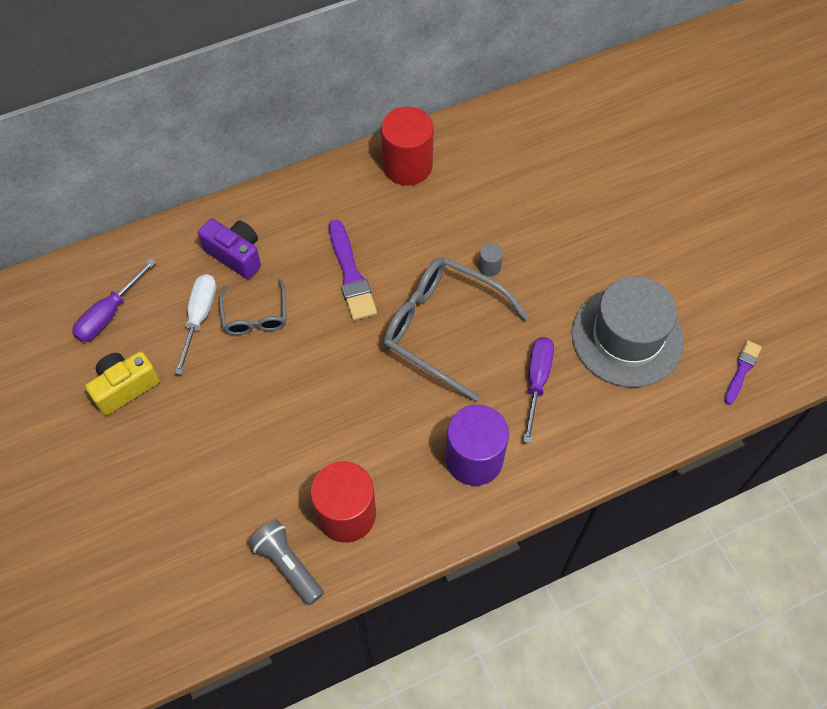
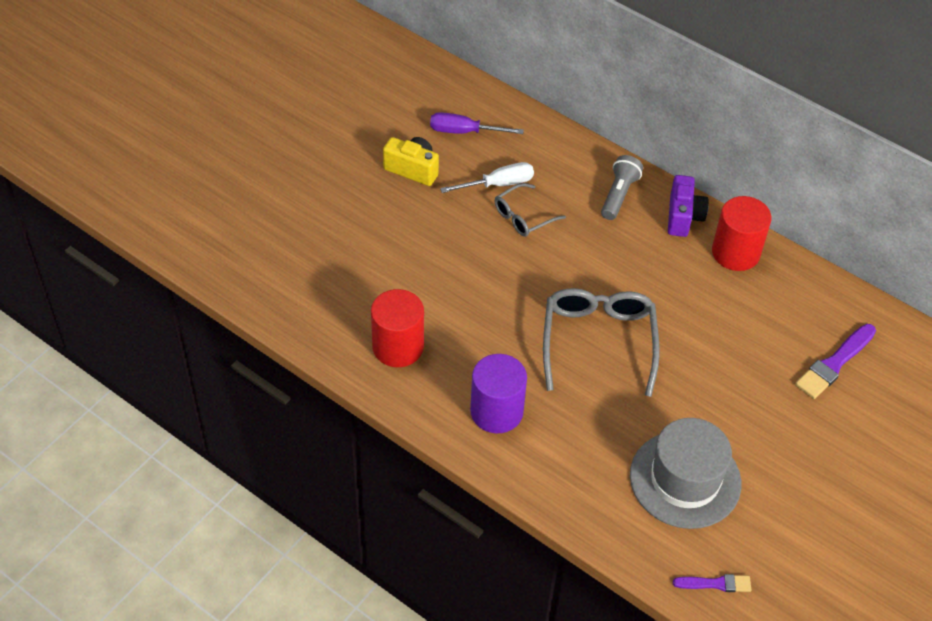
camera: 60 degrees right, 10 degrees down
(235, 255) = (567, 180): purple camera -> purple camera (683, 217)
(287, 565) = (337, 328): grey flashlight -> grey flashlight (618, 195)
(351, 275) = (603, 260): purple brush -> purple brush (834, 364)
(489, 267) = (680, 350): grey cylinder -> none
(537, 381) = (595, 428): purple screwdriver -> none

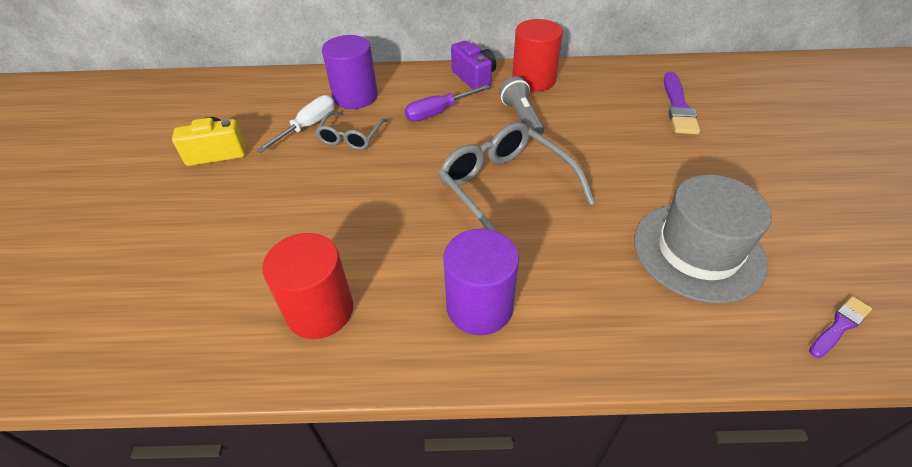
camera: 35 degrees left, 5 degrees down
(464, 131) = (246, 107): purple screwdriver -> purple screwdriver (438, 112)
(561, 174) = (355, 96): none -> purple cylinder
(618, 195) = (413, 88): grey flashlight -> grey flashlight (521, 117)

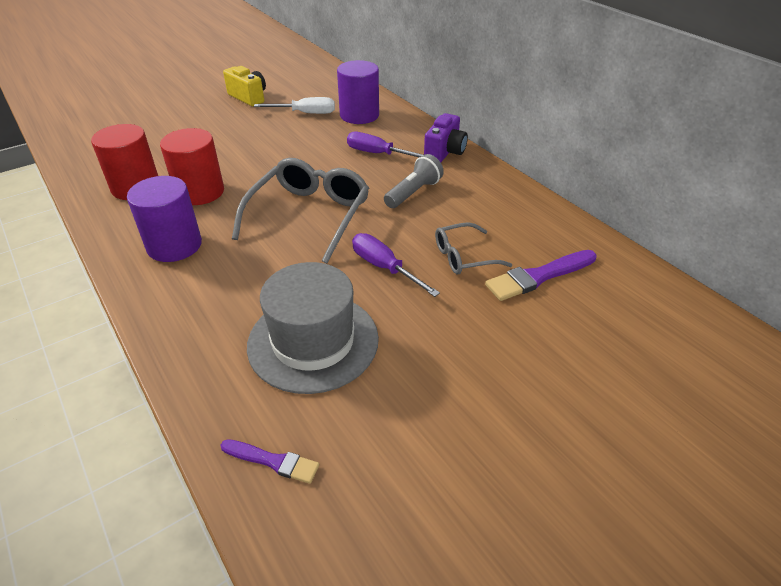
camera: 55 degrees right, 5 degrees down
(351, 137) = (310, 132): grey glasses -> grey glasses (464, 256)
(533, 80) = (479, 180): red cylinder -> red cylinder (200, 192)
(619, 174) = (384, 267): none -> purple screwdriver

